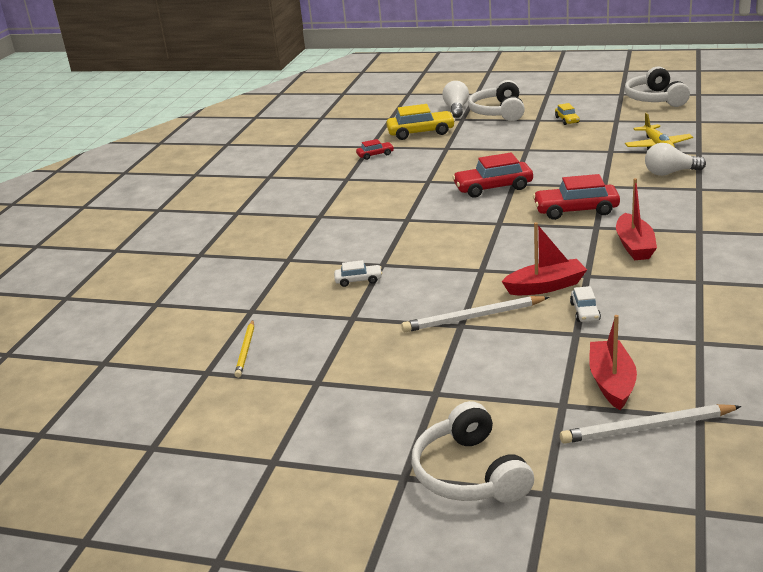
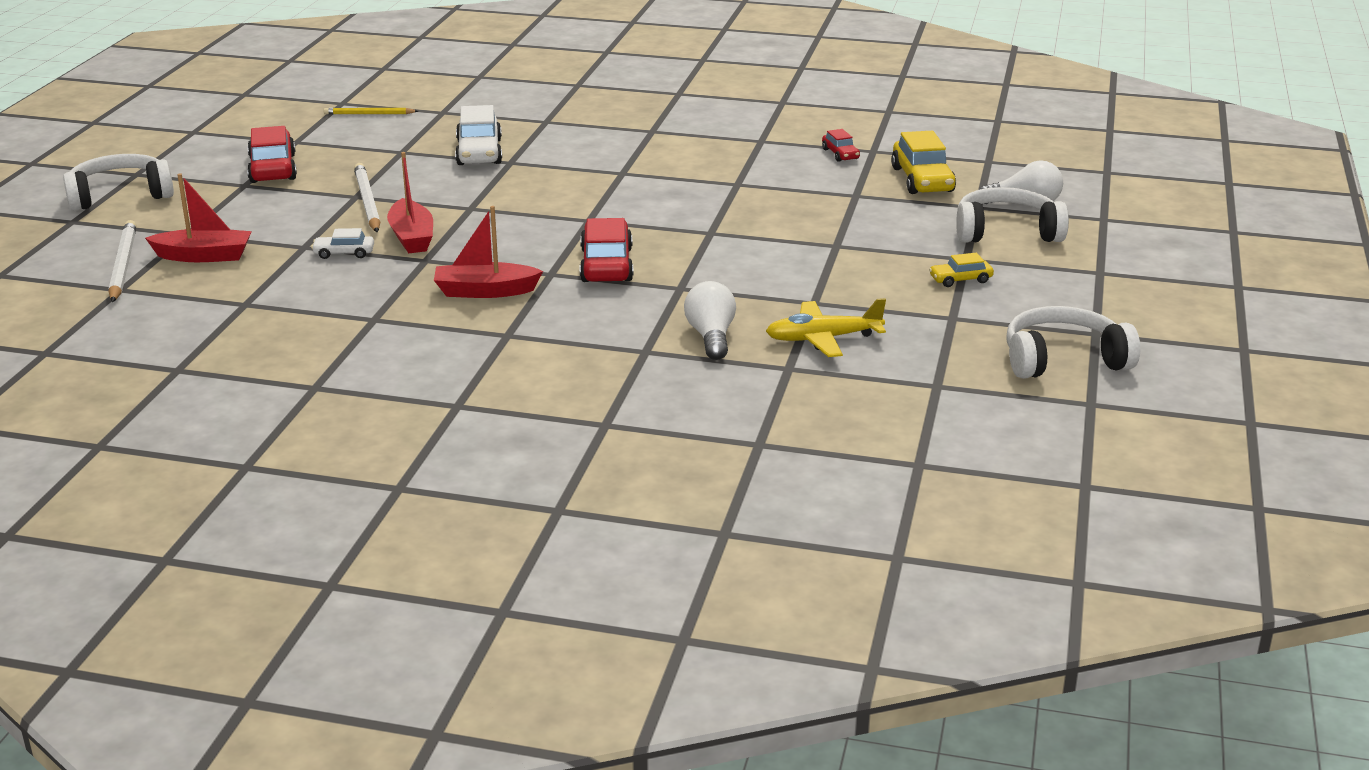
camera: 85 degrees right, 0 degrees up
(358, 280) = (479, 152): white car -> white car, size x1.89
(493, 187) = (700, 220): red car -> red car (273, 168)

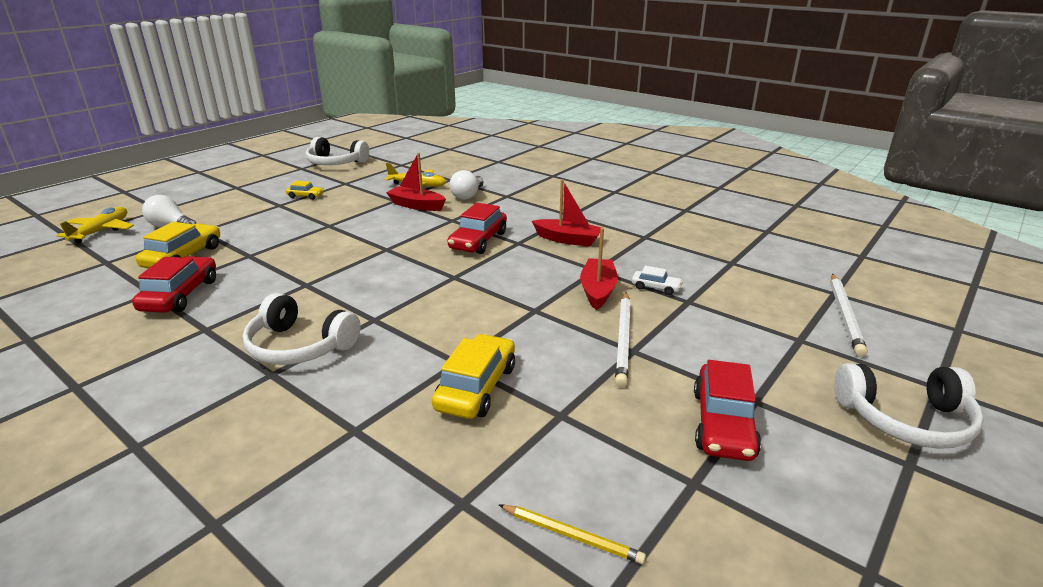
camera: 155 degrees left, 0 degrees up
(204, 256) = (774, 309): red boat -> red boat (416, 205)
(479, 152) = (476, 387): white car -> yellow car
(840, 154) = (180, 295): red car -> red car, size x1.89
(1006, 232) = (225, 213): white headphones -> white headphones (299, 346)
(1090, 183) = (101, 231): none -> yellow plane

